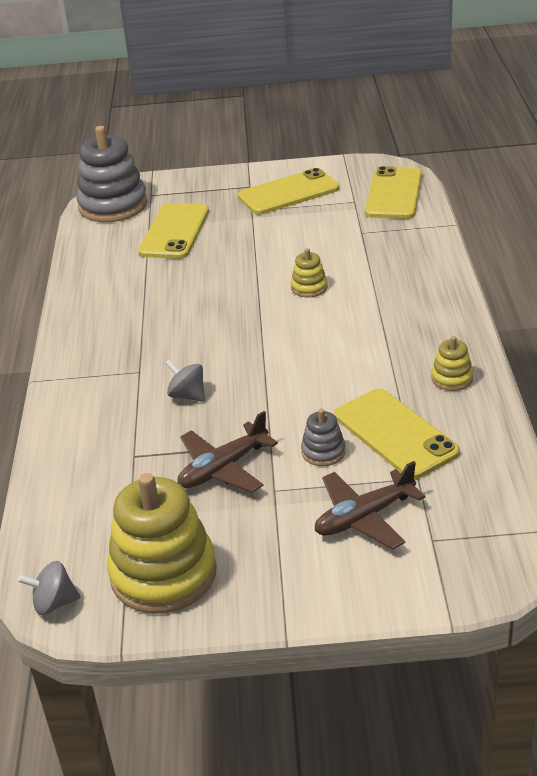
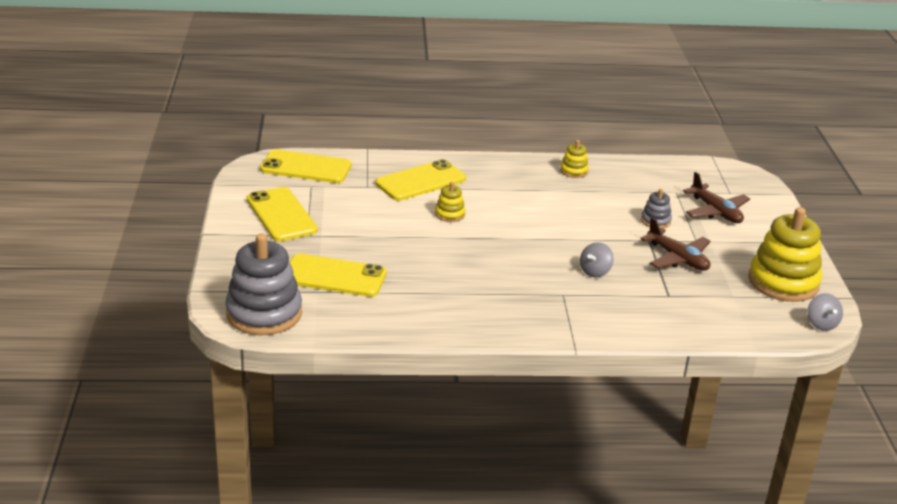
camera: 95 degrees left, 5 degrees down
(395, 434) = (634, 195): yellow phone -> yellow phone (421, 181)

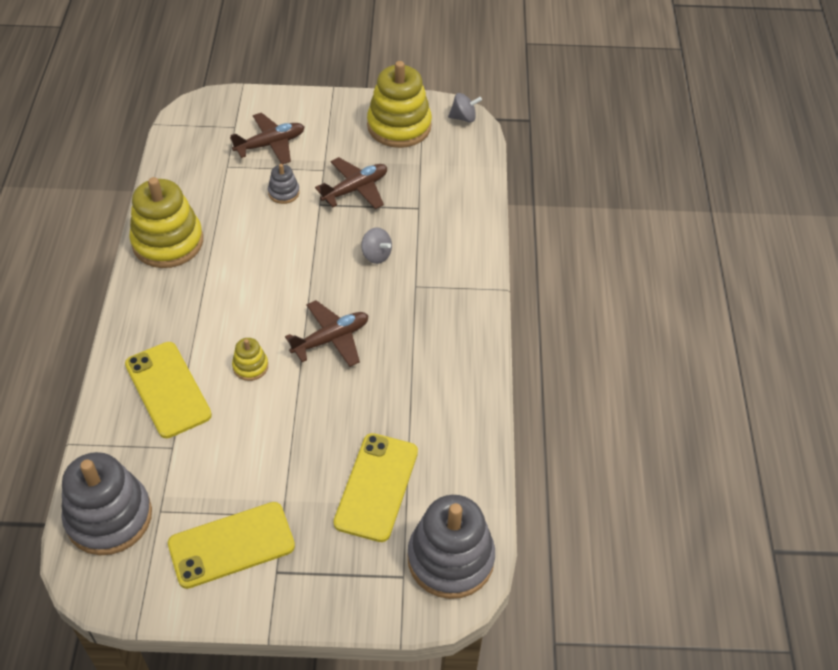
camera: 85 degrees left, 20 degrees up
(306, 167) = (109, 517): yellow phone -> grey stacking toy
(487, 250) = (331, 339): none -> brown plane
(574, 171) = (168, 242): yellow stacking toy -> yellow stacking toy, size x2.17

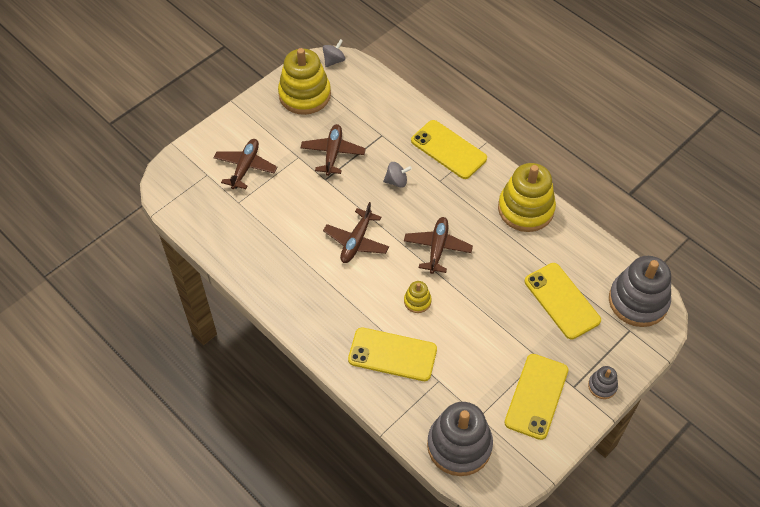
camera: 45 degrees left, 5 degrees up
(168, 242) = (270, 276): yellow stacking toy -> yellow stacking toy (525, 209)
(272, 274) = (356, 241): none -> brown plane
(284, 192) = (295, 189): grey stacking toy -> grey stacking toy (602, 386)
(461, 267) = (448, 149): none -> yellow phone

